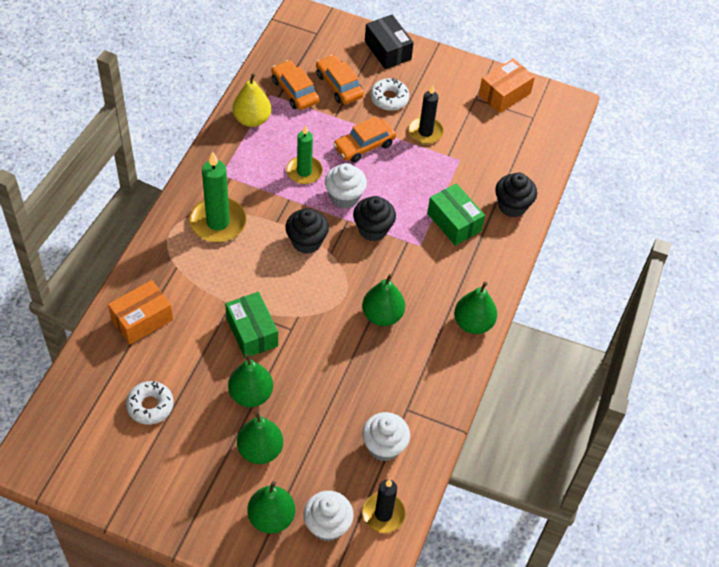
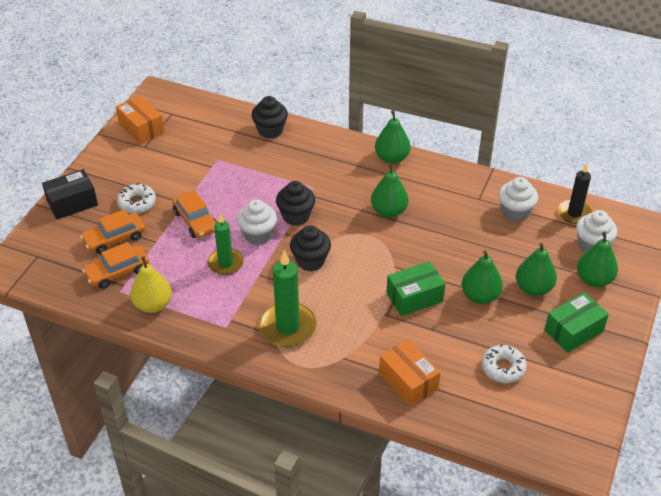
camera: 85 degrees left, 10 degrees down
(425, 132) = (182, 179): black candle -> none
(454, 222) = (288, 165): green box -> green box (573, 331)

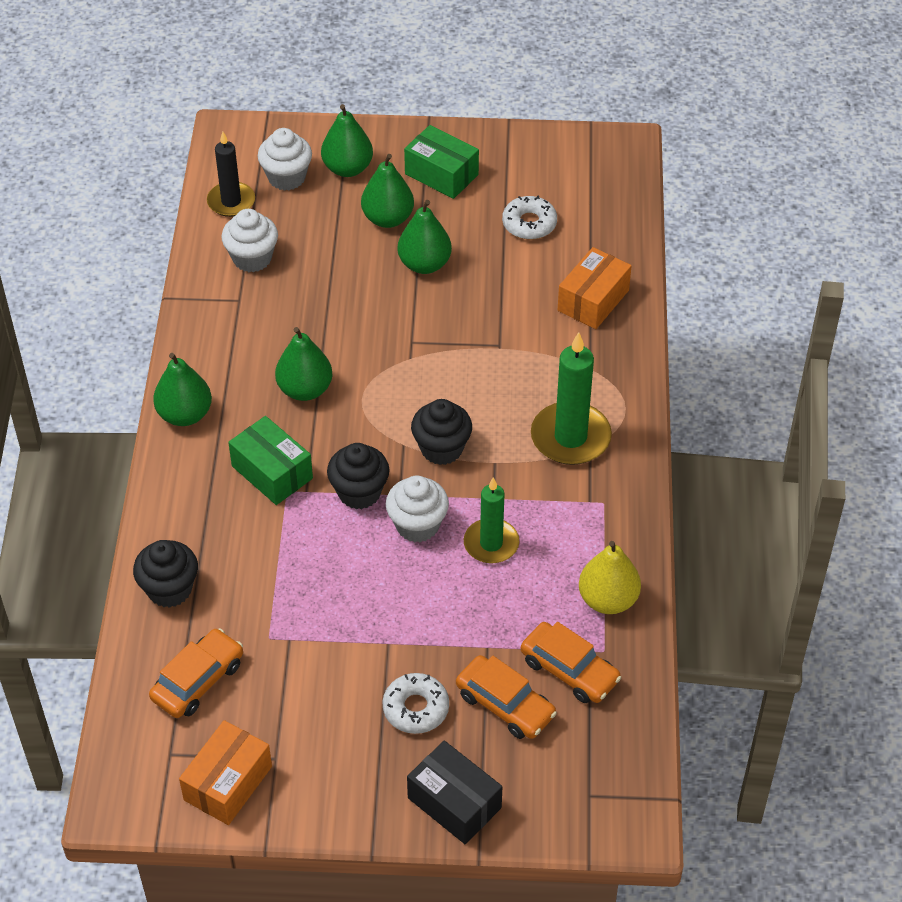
camera: 110 degrees left, 5 degrees up
(195, 221) = (422, 613): orange car -> orange car (198, 681)
(414, 297) = (456, 325): green box -> green box (272, 472)

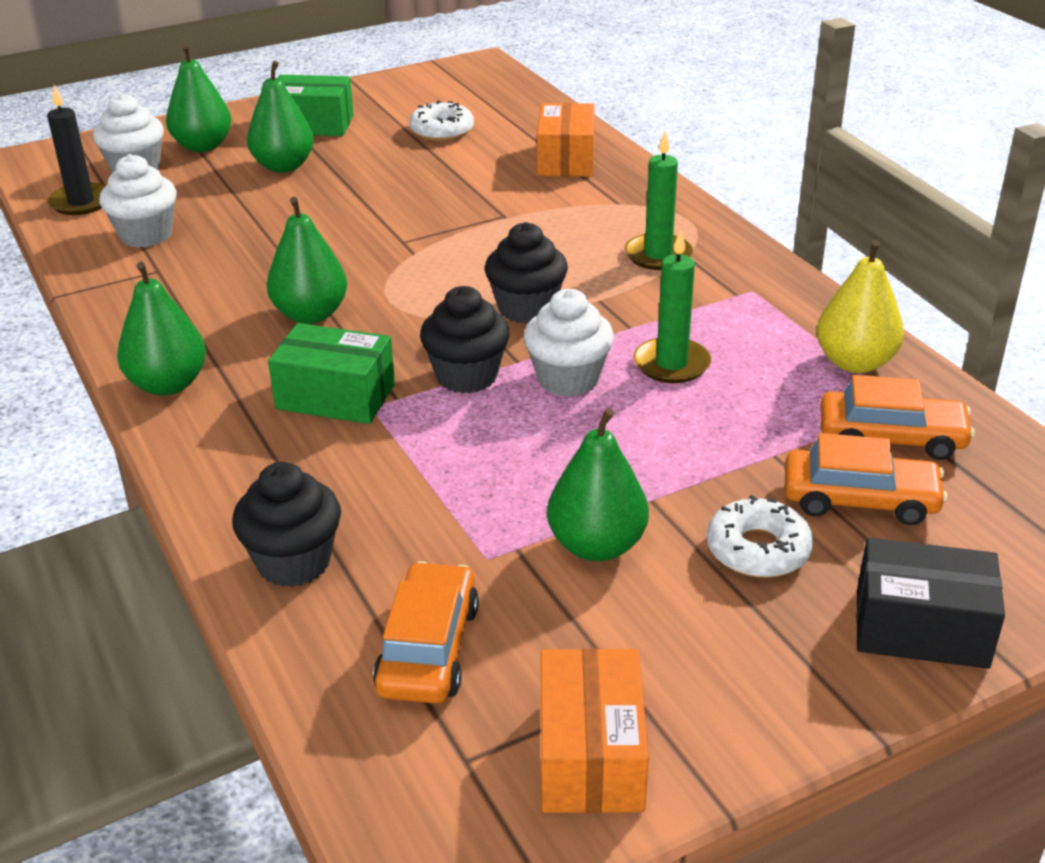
camera: 30 degrees left, 15 degrees down
(424, 264) = (358, 185): green pear -> green pear (597, 546)
(570, 437) = (658, 255): green candle -> green candle, size x0.66

